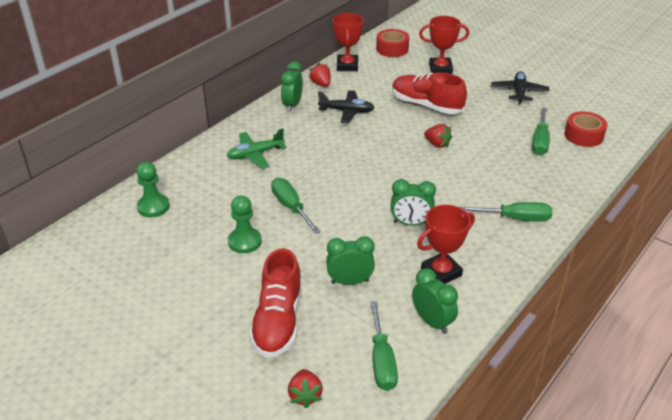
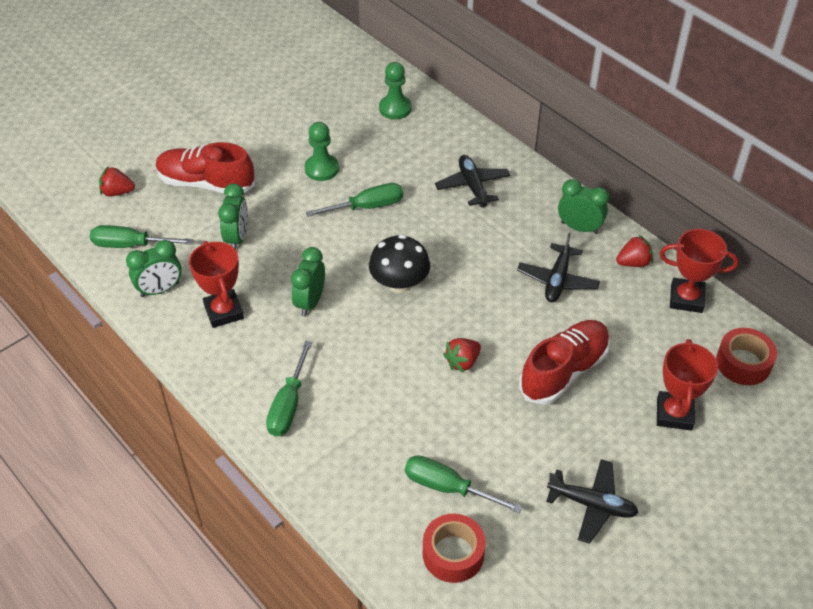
camera: 100 degrees right, 10 degrees up
(255, 154) = (472, 186): green plane -> black plane
(374, 180) = (399, 283): none -> black mushroom

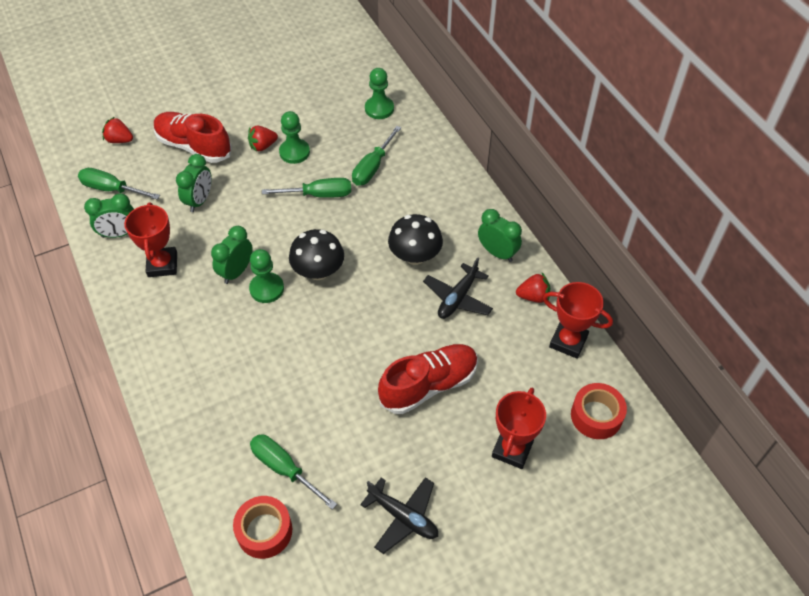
camera: 15 degrees right, 5 degrees up
(288, 404) = (182, 360): green screwdriver -> green screwdriver (373, 167)
(351, 312) = (267, 289): none -> green pawn
(462, 362) = (343, 356): red strawberry -> red strawberry (263, 146)
(472, 186) = (418, 194): black plane -> none
(495, 247) = (415, 256): none -> black mushroom

